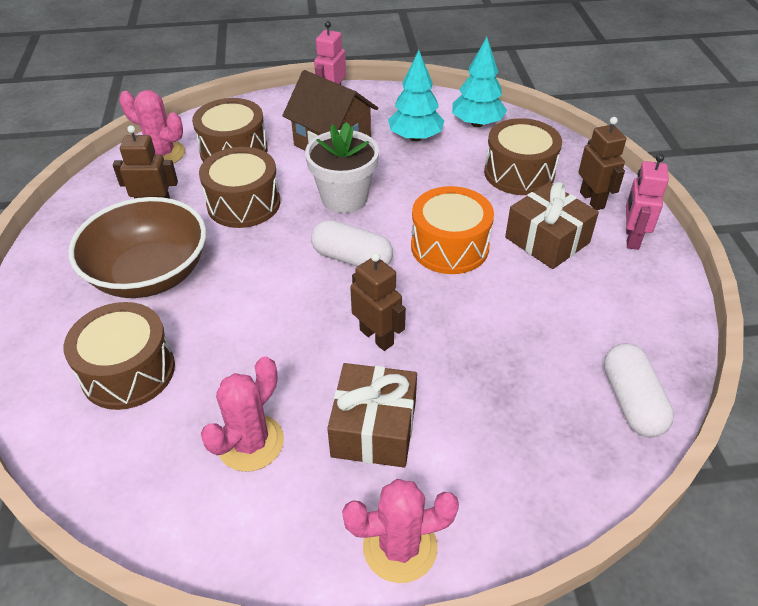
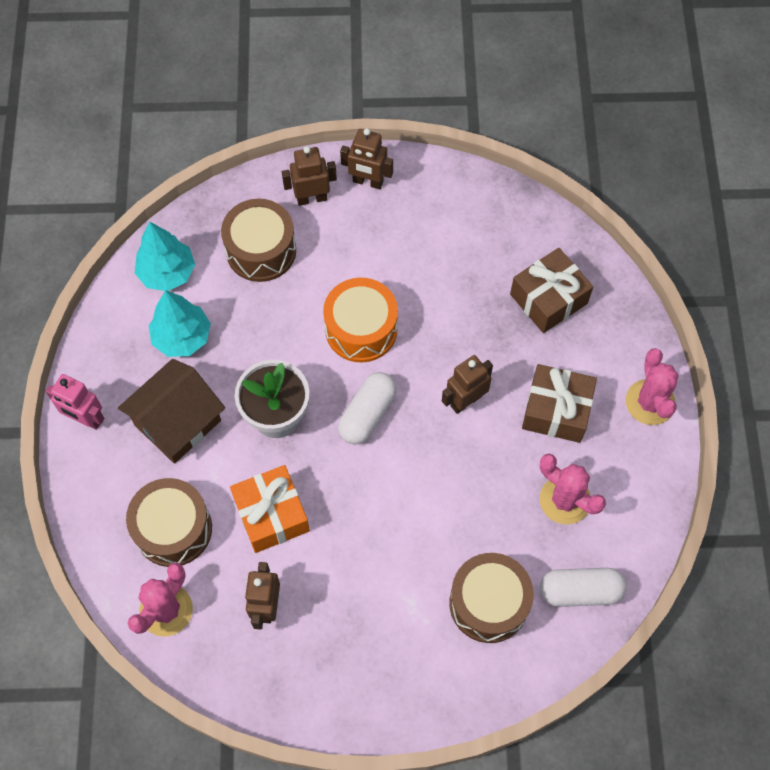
camera: 85 degrees left, 20 degrees up
(150, 274) = (368, 599): brown bowl -> none
(243, 203) = (271, 515): brown drum -> orange gift
(547, 240) = (362, 248): brown gift -> brown gift (548, 299)
(631, 238) = (367, 182): pink robot -> brown robot
(631, 401) = (541, 233): white capsule -> white capsule (580, 591)

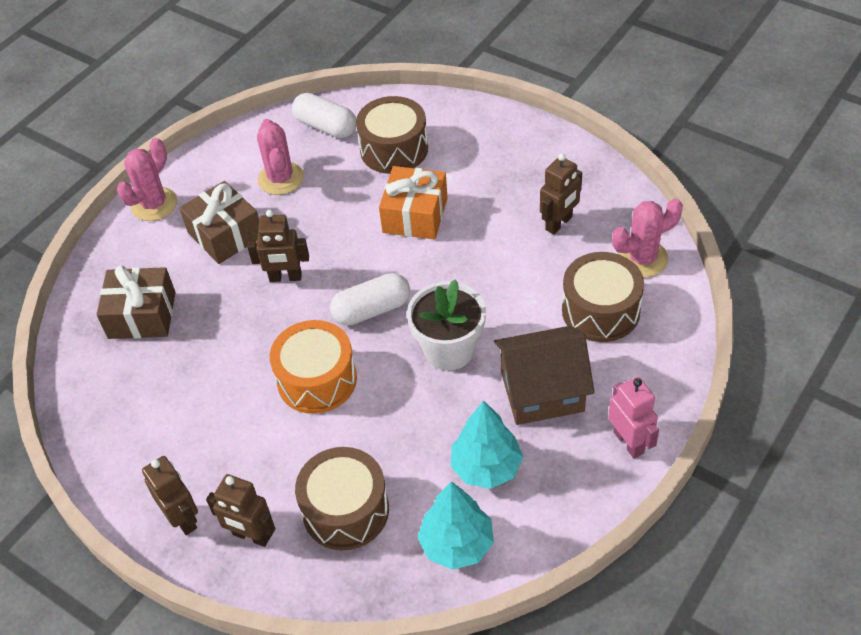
camera: 140 degrees left, 15 degrees down
(271, 515) = (510, 279): orange gift -> orange gift (415, 215)

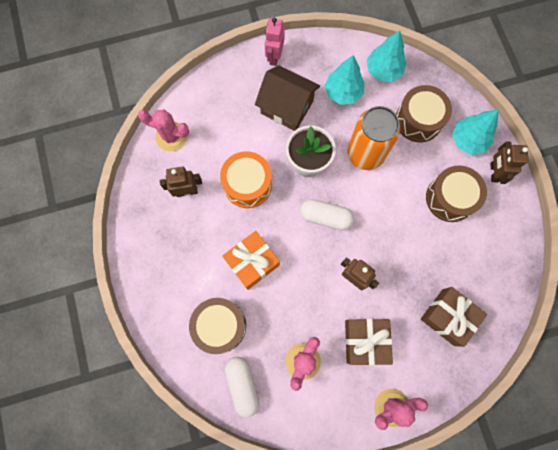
camera: 145 degrees left, 25 degrees up
(251, 536) = (468, 140): brown robot -> turquoise tree
(317, 380) = (383, 197): orange drum -> orange drum (247, 184)
(384, 412) = (365, 154): none -> orange can
(600, 310) = (220, 125): brown drum -> brown drum (450, 198)

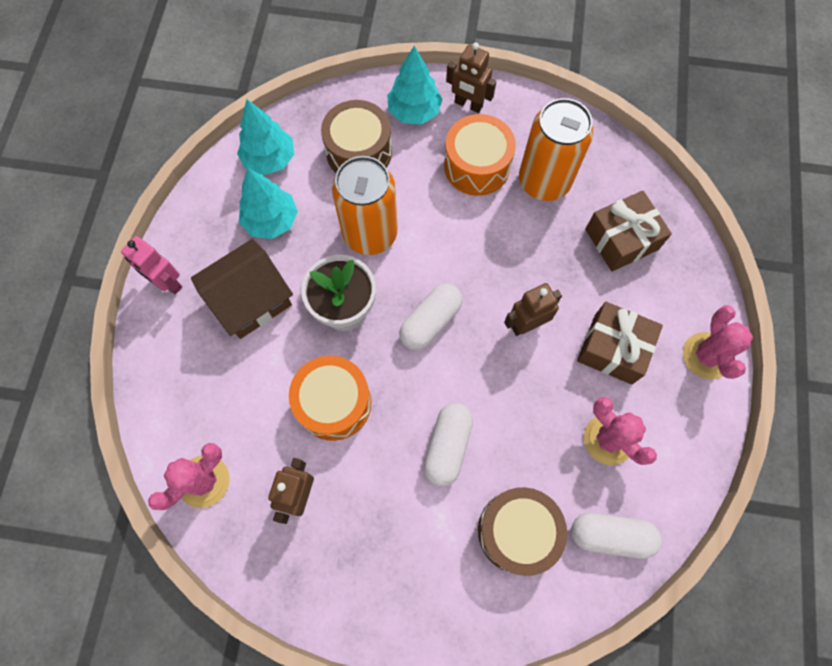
camera: 65 degrees left, 5 degrees down
(252, 262) = (447, 446): orange gift -> white capsule
(450, 198) = (477, 166): brown drum -> orange drum
(463, 247) = (544, 181): none -> orange can

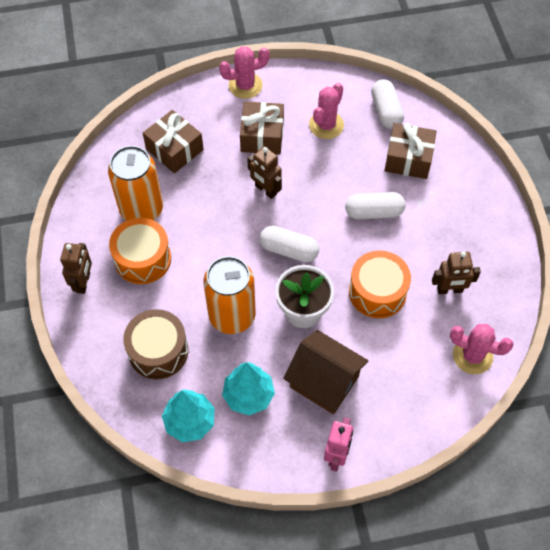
camera: 110 degrees left, 10 degrees down
(414, 112) = (103, 322): turquoise tree -> none
(517, 531) = (408, 159): brown drum -> brown gift

